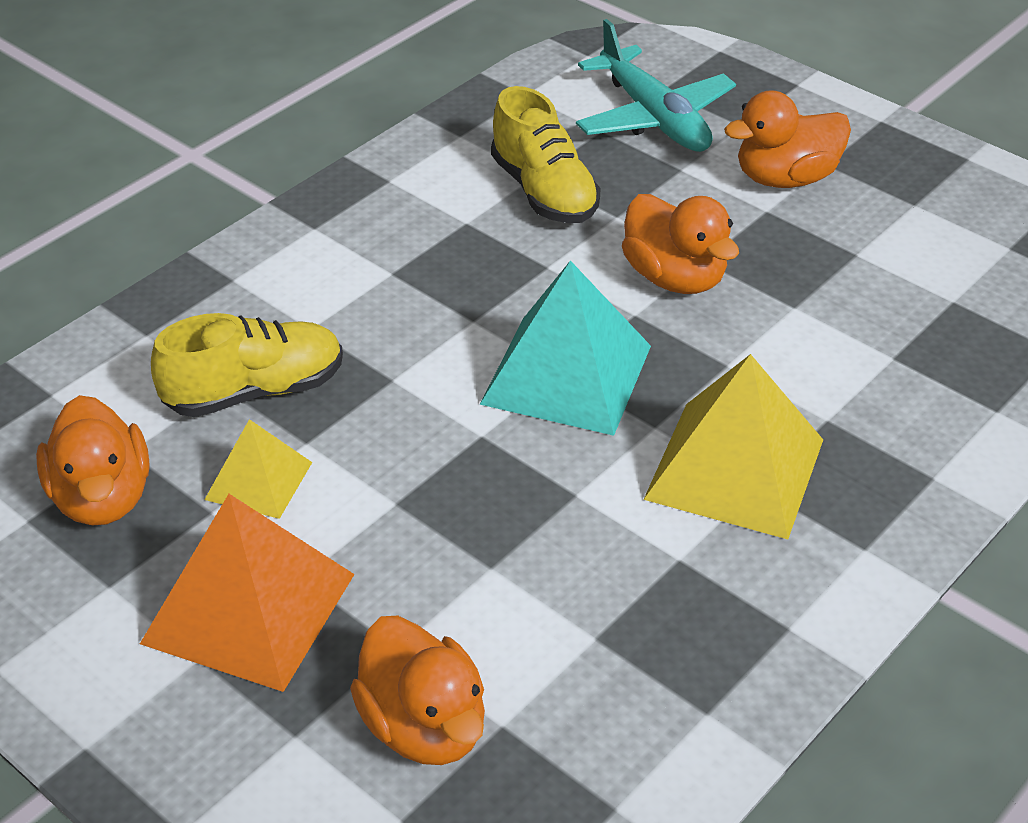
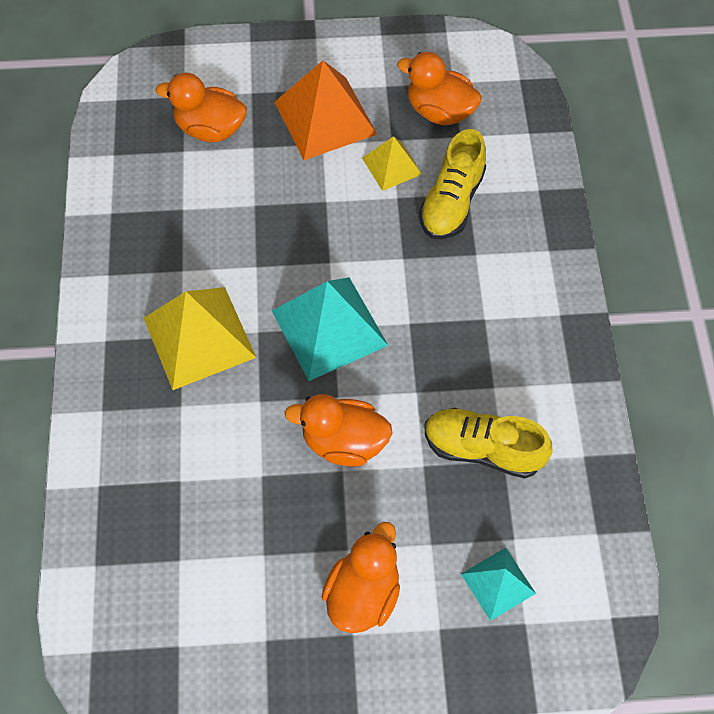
camera: 135 degrees right, 20 degrees up
(654, 117) = (498, 583): turquoise plane -> turquoise pyramid

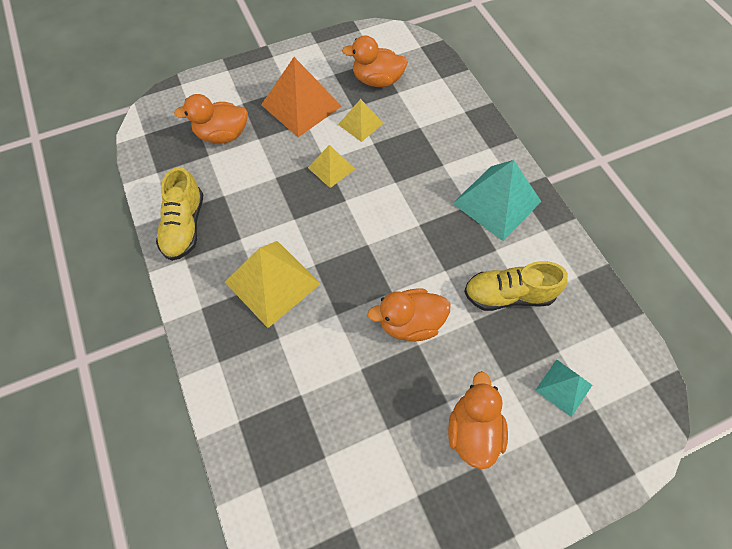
camera: 20 degrees left, 0 degrees up
(329, 214) = (331, 168): none -> yellow pyramid
(329, 328) = (365, 245): turquoise pyramid -> turquoise pyramid (497, 202)
(451, 202) = (411, 135): yellow shoe -> yellow shoe (184, 226)

